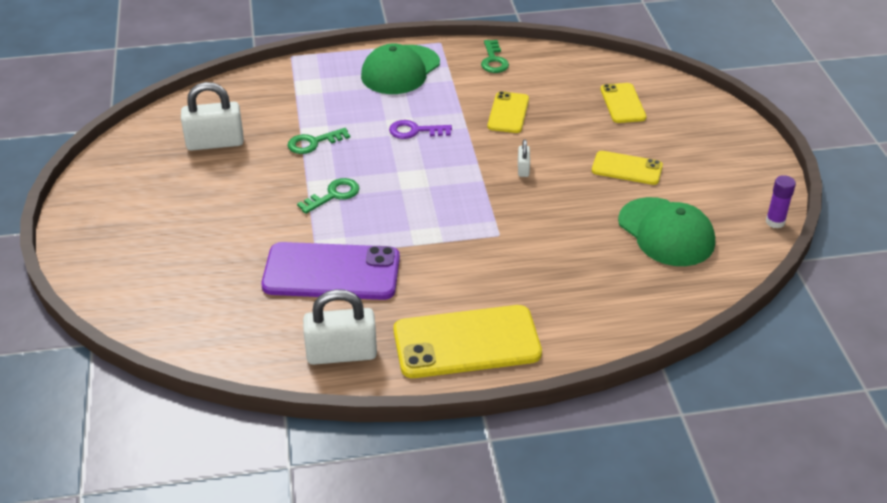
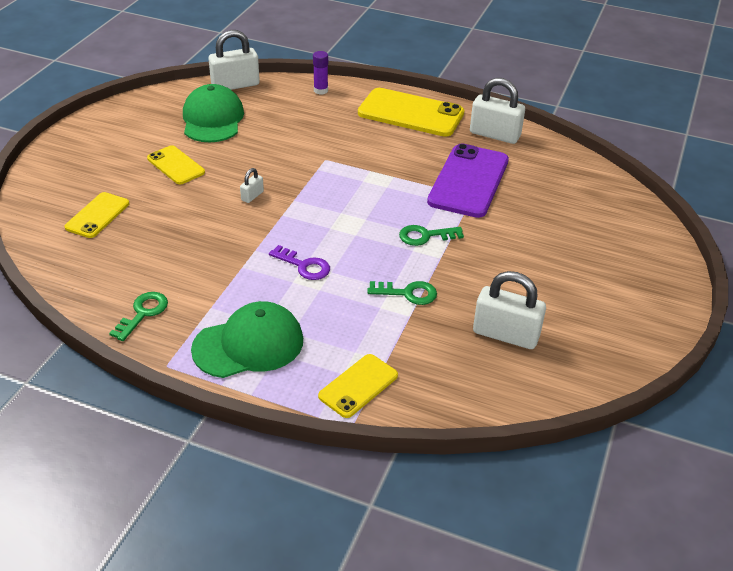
camera: 150 degrees left, 0 degrees up
(331, 272) = (468, 181): purple phone -> purple phone turned 75 degrees clockwise
(508, 113) = (203, 248): yellow phone -> yellow phone (358, 386)
(708, 290) = (235, 85): none -> white padlock
(775, 222) = (136, 99): purple glue stick -> purple glue stick (320, 90)

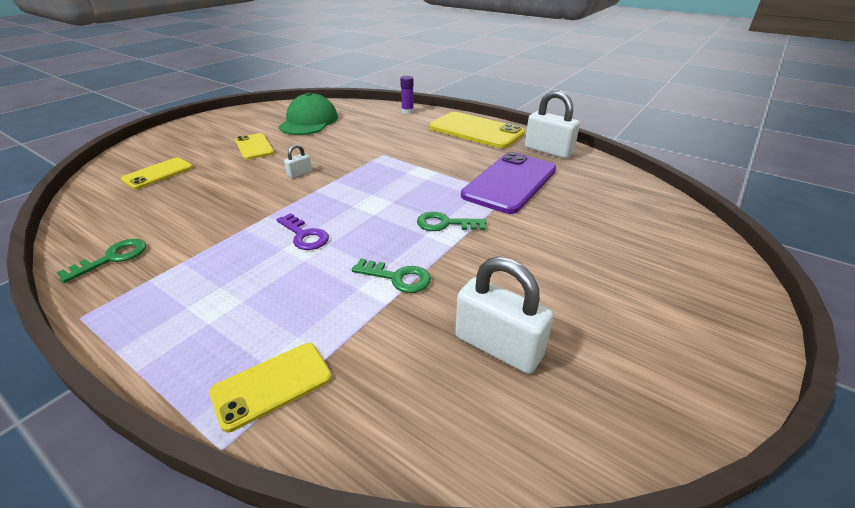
camera: 15 degrees right, 5 degrees down
(235, 85) = (343, 104): white padlock -> none
(248, 344) = (185, 308): green cap -> none

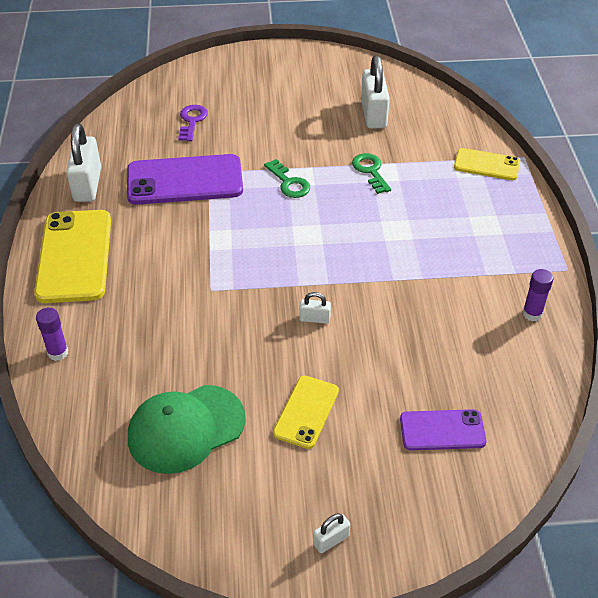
camera: 130 degrees left, 10 degrees up
(113, 258) = (532, 314): green key -> purple glue stick
(158, 173) = (442, 430): yellow phone -> purple phone
(194, 128) = (331, 540): none -> white padlock
(304, 235) = (387, 239): purple key -> purple key (192, 121)

